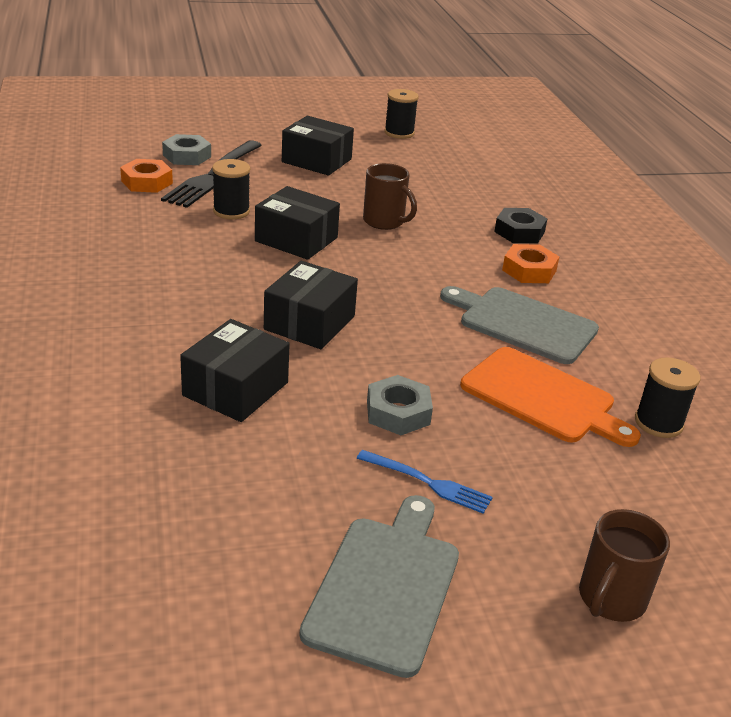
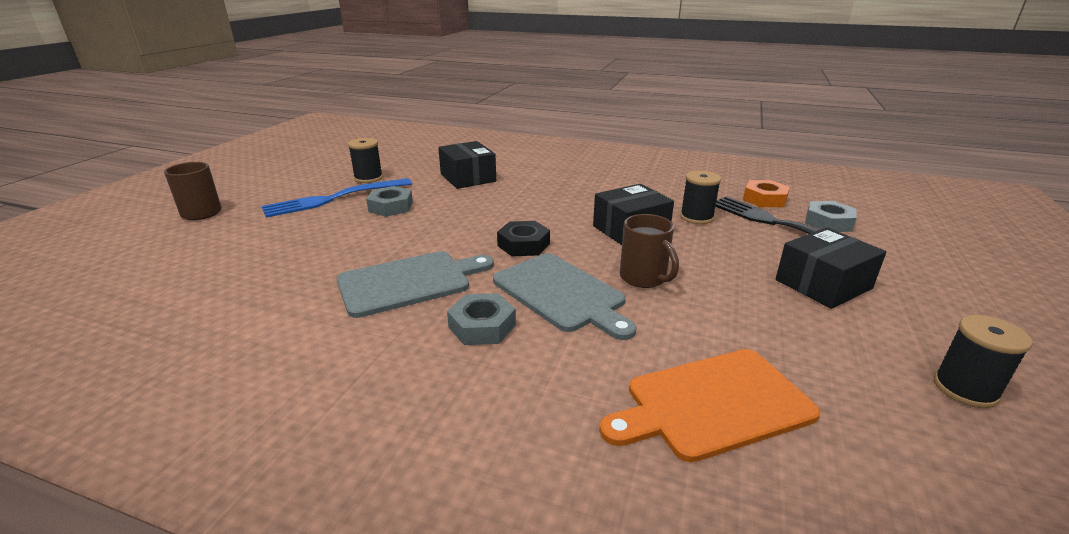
camera: 125 degrees right, 5 degrees down
(310, 323) = (507, 207): black box -> none
(384, 222) = (644, 278): brown mug -> brown mug turned 105 degrees counterclockwise
(385, 587) = (304, 176): grey cutting board -> grey cutting board (561, 294)
(428, 483) = (333, 199): blue fork -> blue fork, size x1.79
(519, 232) = (568, 361): black nut -> black nut (523, 245)
(529, 270) = (482, 326): orange nut -> grey nut
(542, 397) = (329, 253): orange cutting board -> orange cutting board (712, 404)
(658, 423) = (233, 285): black spool -> black spool (368, 178)

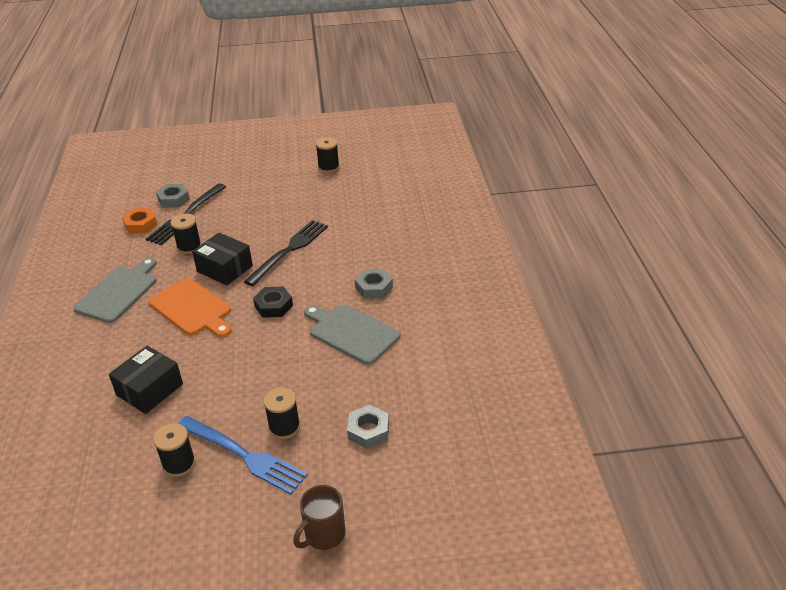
camera: 115 degrees left, 10 degrees up
(334, 218) = (284, 427): none -> black spool
(391, 207) = (244, 405): grey nut -> grey nut (368, 430)
(561, 294) = (325, 272): grey cutting board -> grey cutting board (118, 292)
(644, 278) = (289, 250): brown mug -> black fork
(712, 404) = (380, 215): orange cutting board -> orange cutting board (192, 308)
(823, 284) = (261, 197): black box -> none

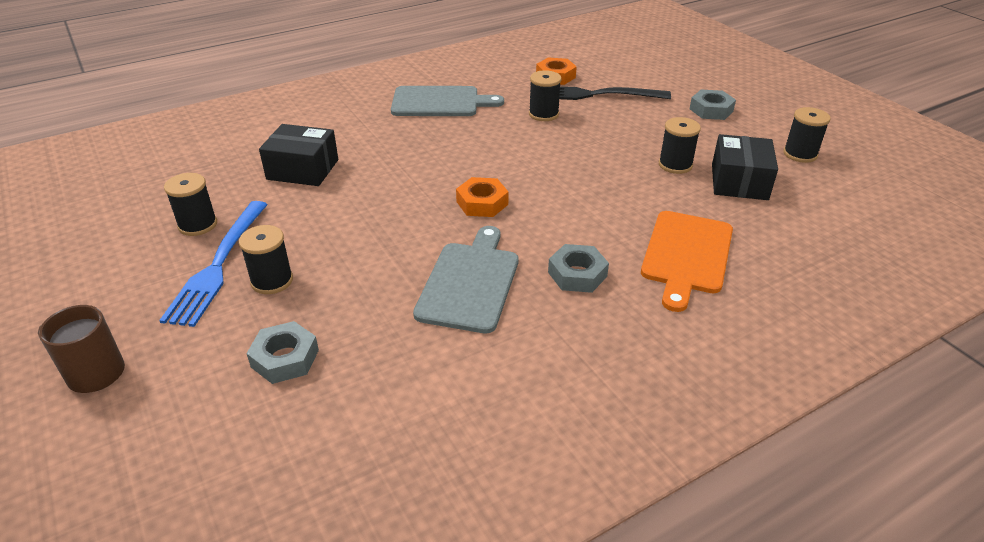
camera: 65 degrees right, 0 degrees up
(173, 199) = (615, 78): grey nut -> grey nut (711, 110)
(192, 308) = (442, 151): orange cutting board -> orange cutting board (686, 255)
(225, 268) = (524, 148): black box -> black box (739, 182)
(273, 306) = (482, 203): black nut -> orange nut
(289, 250) = (596, 180): black fork -> none
(300, 214) = (675, 165): none -> black spool

